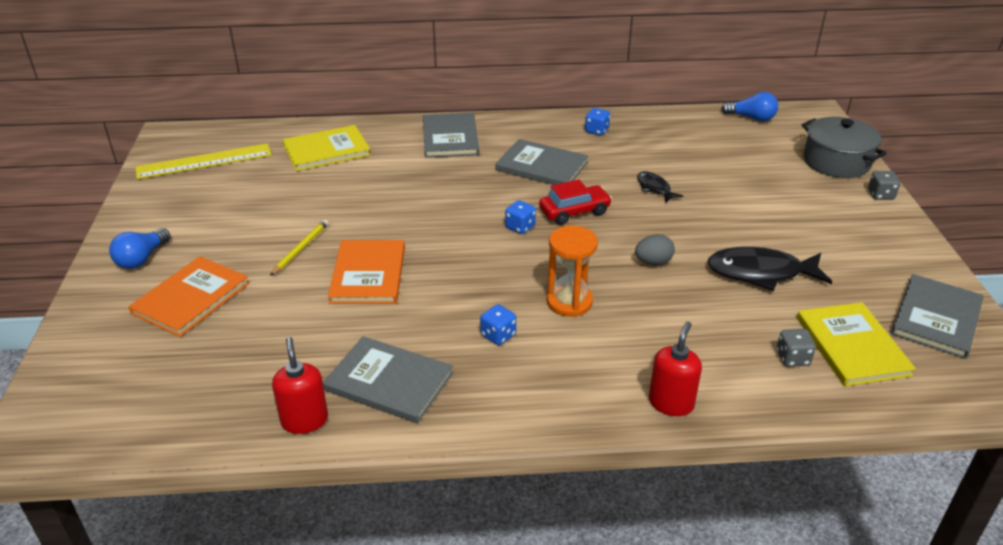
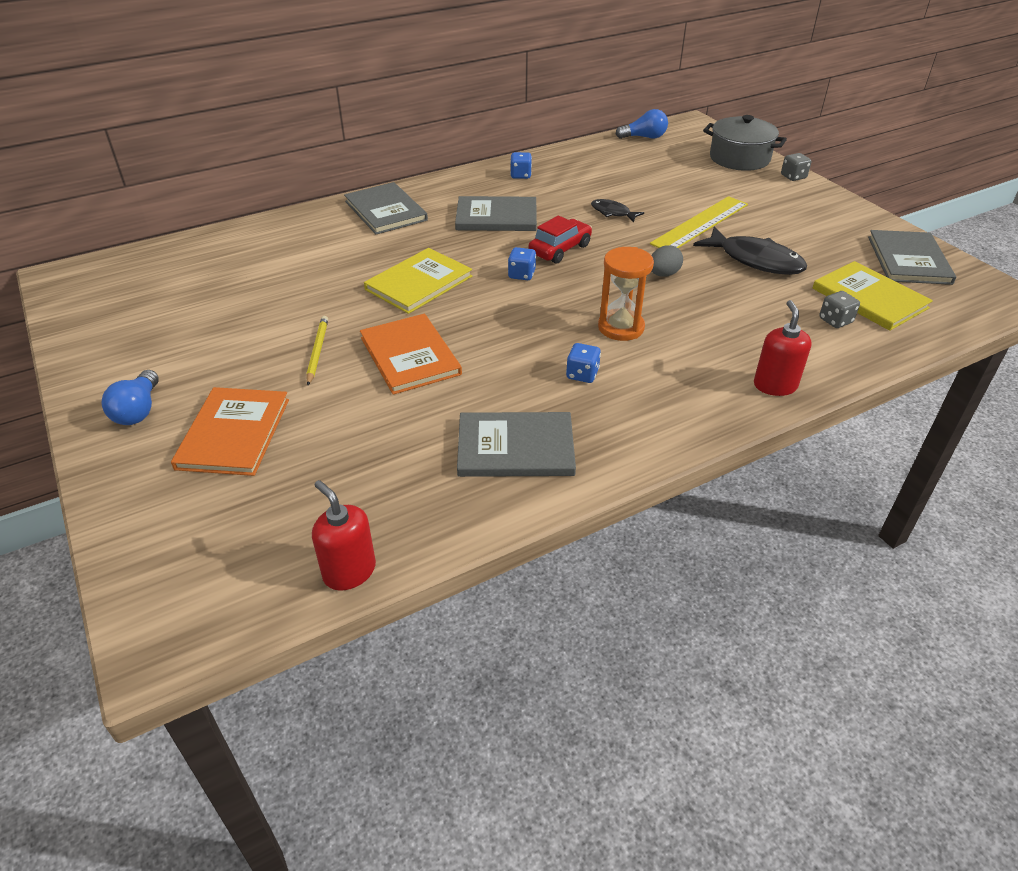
camera: 25 degrees left, 5 degrees up
(204, 161) = (129, 293): yellow ruler -> yellow ruler (700, 224)
(304, 420) = (462, 511): red soap dispenser -> red soap dispenser (349, 571)
(326, 150) = (264, 251): yellow book -> yellow book (419, 283)
(760, 273) = (755, 260): black fish -> black fish turned 120 degrees counterclockwise

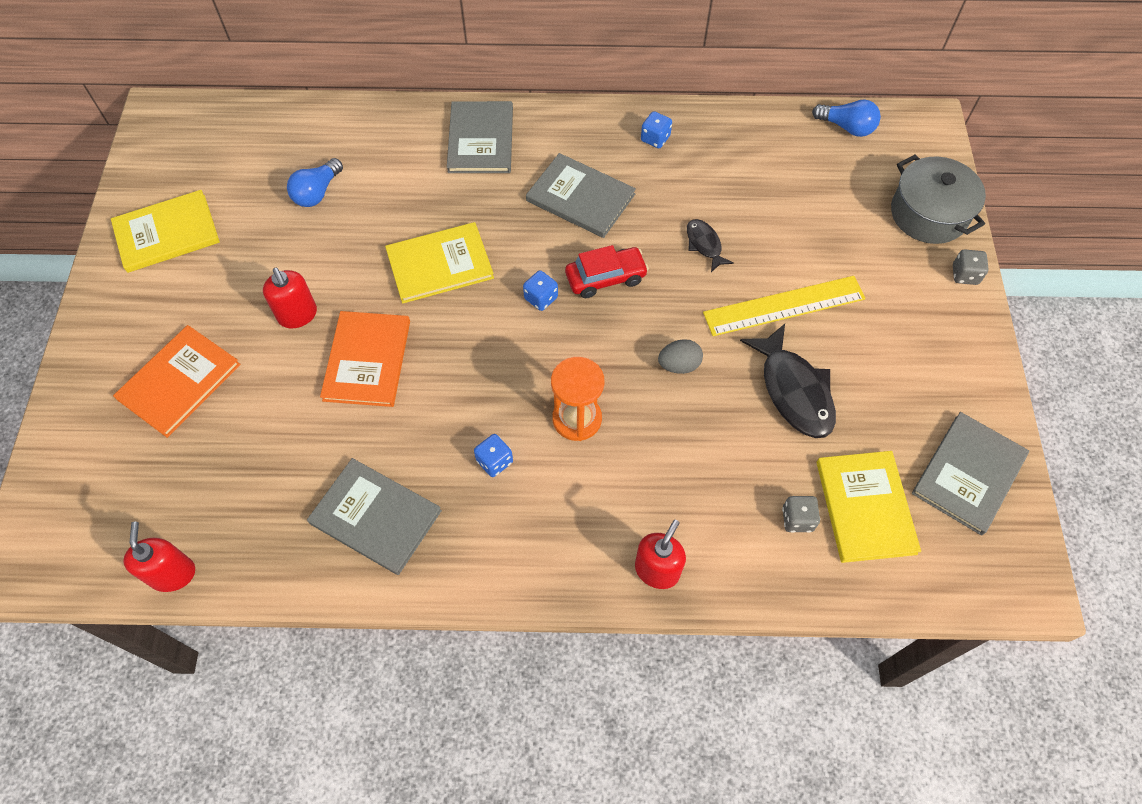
camera: 30 degrees right, 20 degrees up
(135, 344) = (167, 233): none -> yellow book
(138, 410) = (128, 318): blue light bulb -> blue light bulb (317, 192)
(317, 351) = (298, 315): yellow pencil -> red soap dispenser

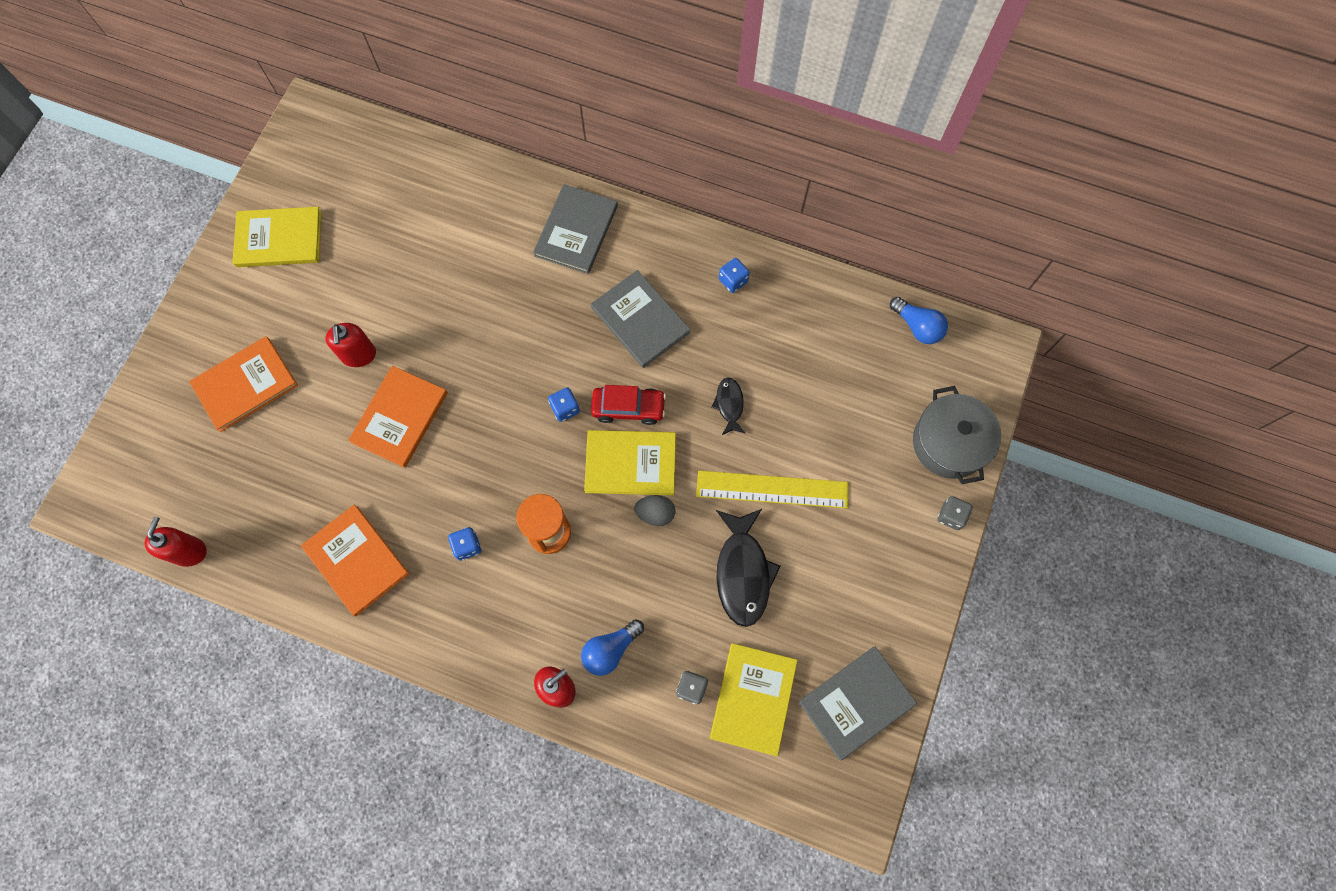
camera: 20 degrees right, 10 degrees up
(317, 192) = (416, 239): blue light bulb -> blue light bulb (610, 649)
(375, 517) = (356, 560): grey book -> orange book
(439, 264) = (492, 346): yellow book -> yellow book (630, 463)

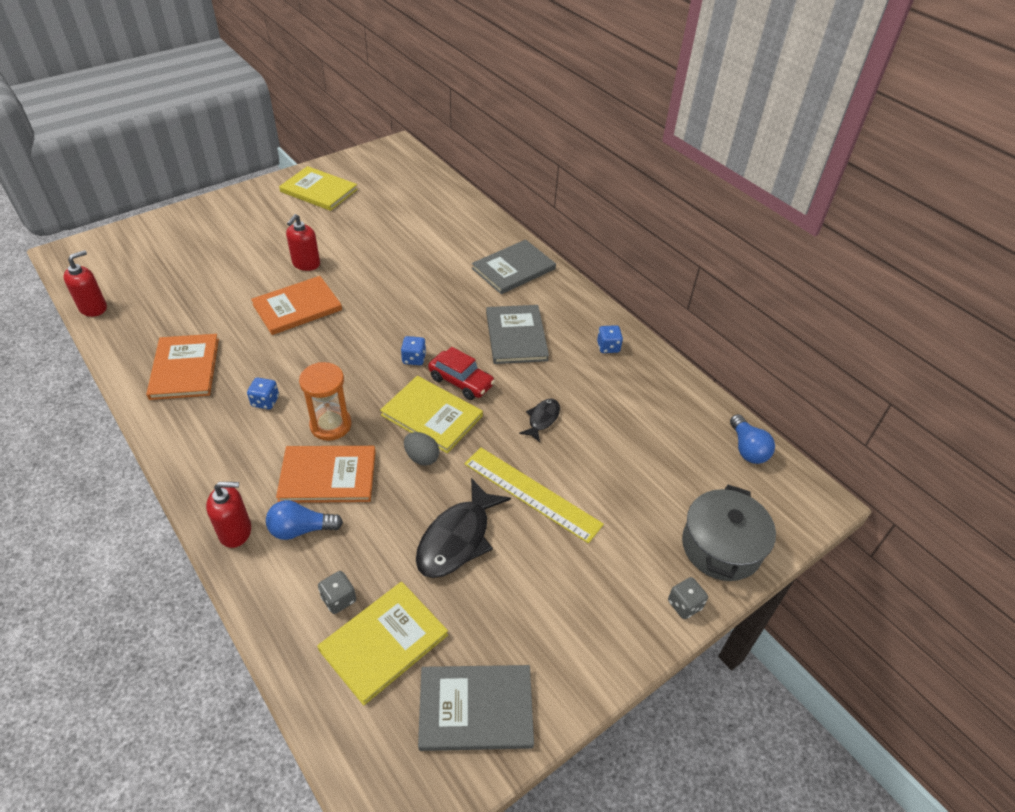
camera: 30 degrees right, 25 degrees down
(245, 385) = (222, 245): orange book -> orange book (328, 476)

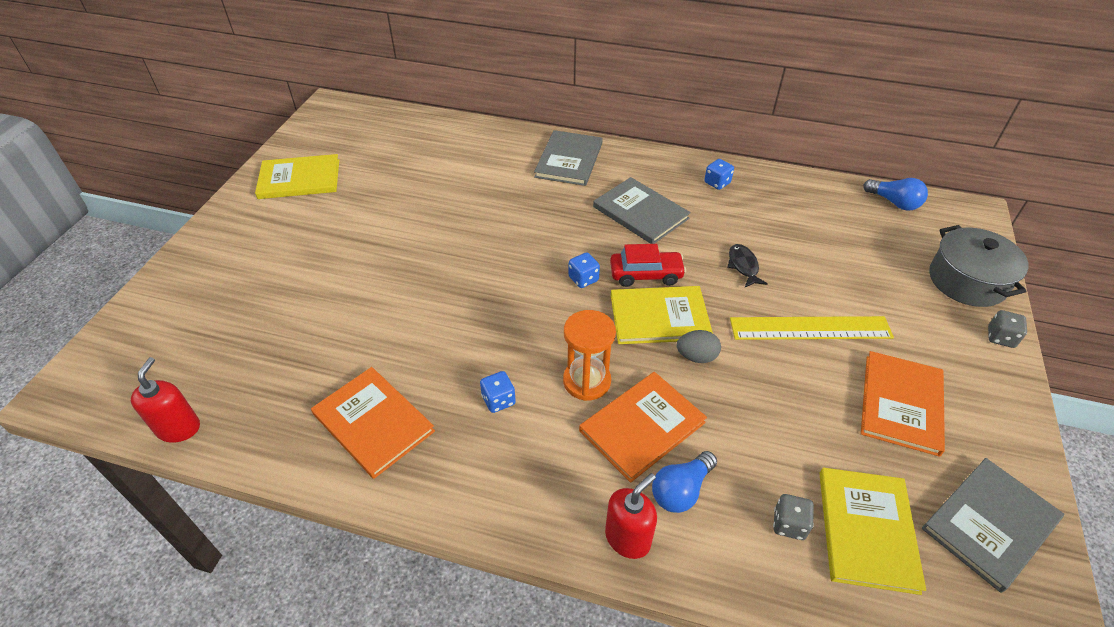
camera: 35 degrees left, 0 degrees up
(297, 307) = (417, 296): orange book -> orange book (901, 404)
(306, 264) = (374, 252): red soap dispenser -> none
(457, 539) = (807, 402): black fish -> none

